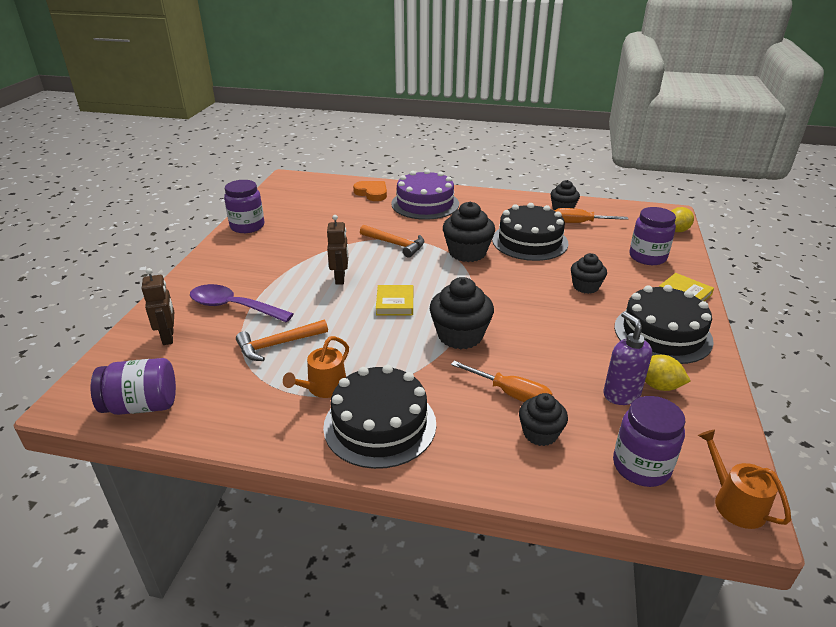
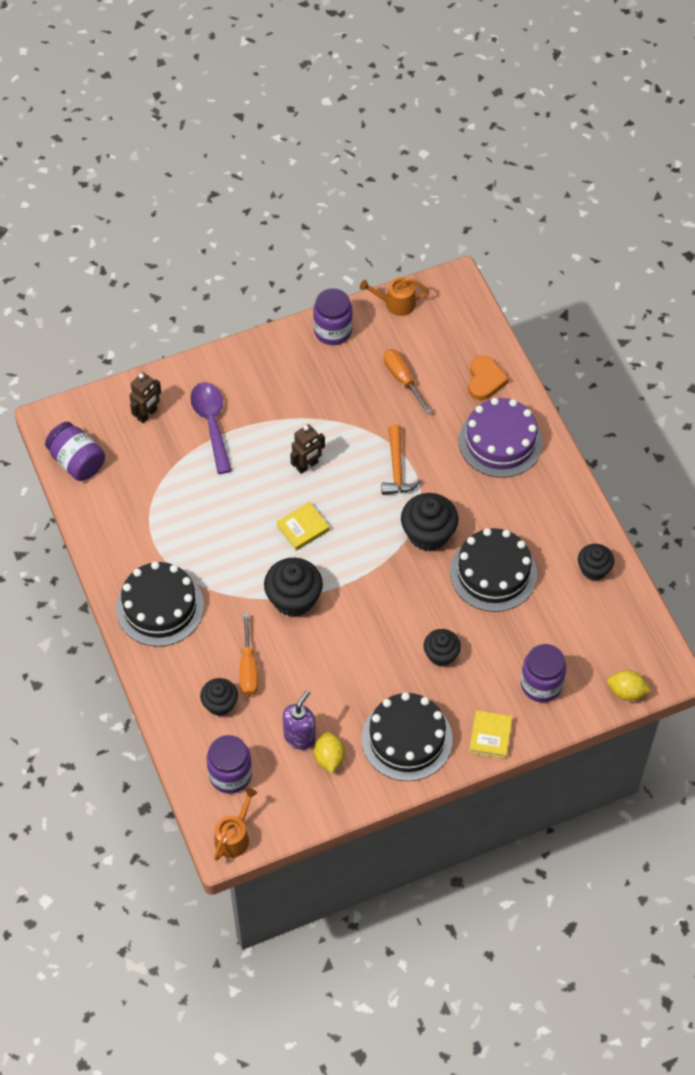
camera: 55 degrees right, 25 degrees up
(278, 345) = (191, 488): orange hammer -> none
(324, 388) = (169, 550): orange watering can -> orange watering can (396, 303)
(579, 223) = (570, 598): orange screwdriver -> orange screwdriver (402, 379)

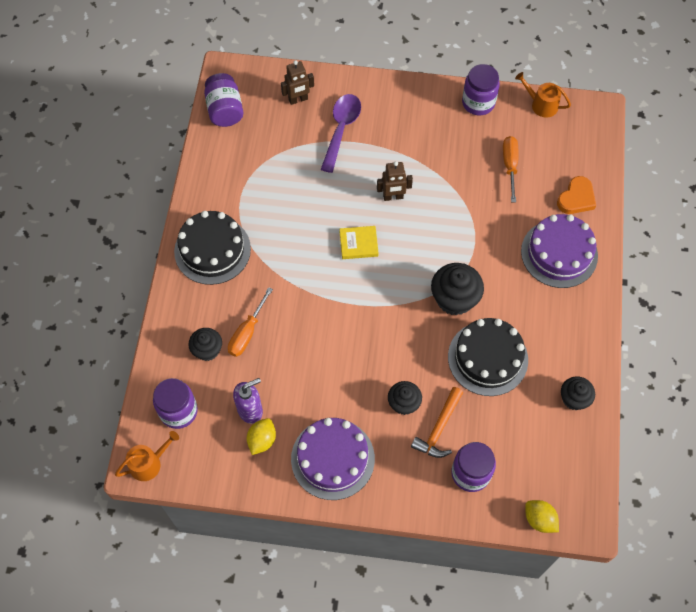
camera: 30 degrees right, 5 degrees up
(294, 599) = (316, 296): black cupcake -> none
(397, 468) = (462, 234): orange hammer -> orange hammer (439, 429)
(407, 739) = (332, 458): black cake -> purple cake
(490, 736) = (401, 494): yellow book -> none

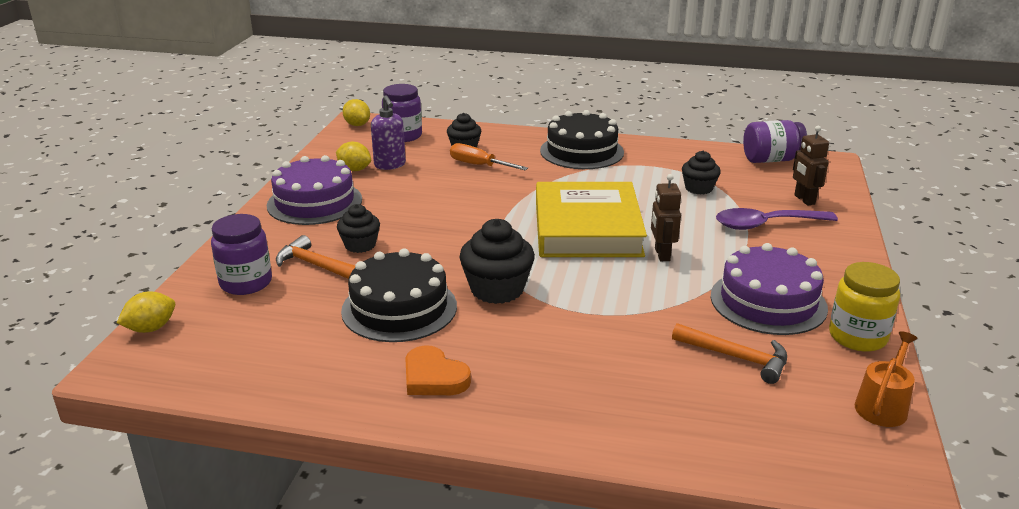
camera: 95 degrees right, 35 degrees down
(149, 463) = (357, 125): orange watering can -> yellow lemon
(341, 129) = (765, 225): purple spoon -> purple spoon turned 150 degrees clockwise
(358, 244) = (587, 228): yellow book -> yellow book, size x2.46
(478, 103) = (857, 337): purple jar -> yellow jar
(510, 165) = (736, 357): orange screwdriver -> orange hammer
(559, 253) = (565, 392): purple cake -> purple cake (768, 302)
(574, 399) = (306, 378): black cupcake -> black cupcake (698, 188)
(576, 198) = (679, 425): orange heart -> orange heart (434, 377)

